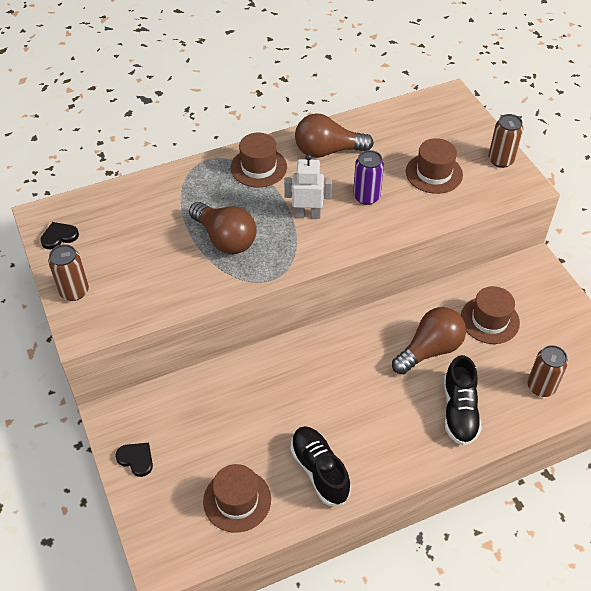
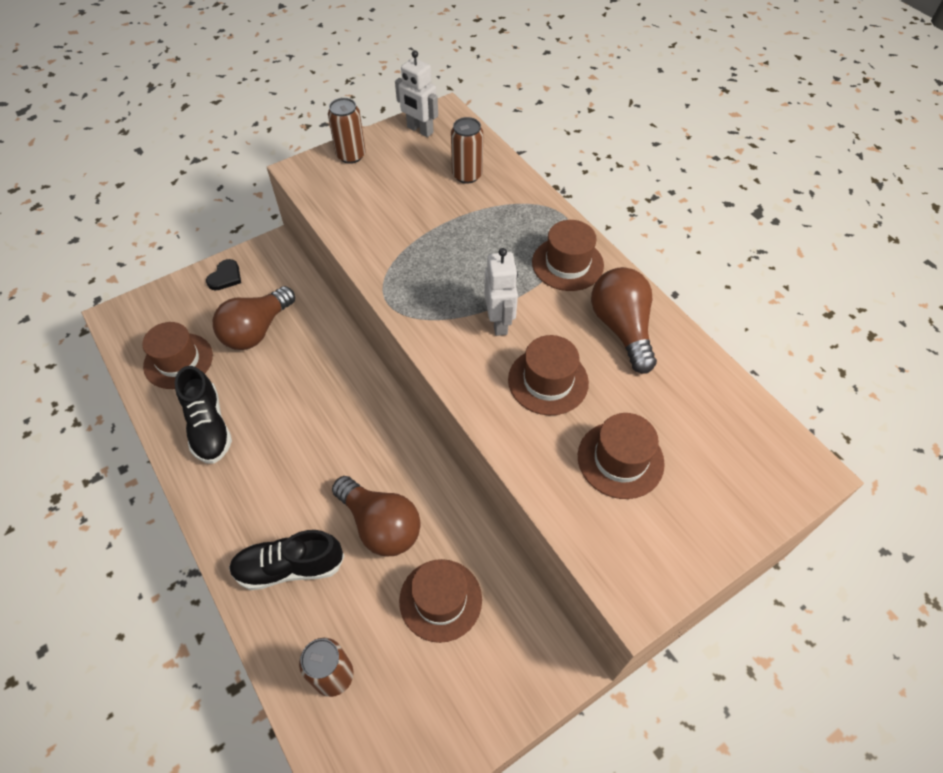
camera: 80 degrees right, 5 degrees up
(59, 236) = (420, 130): black heart -> white robot
(225, 239) = (442, 253): brown light bulb -> brown light bulb (257, 330)
(319, 471) = (209, 426): black shoe -> black shoe turned 105 degrees clockwise
(366, 197) = (548, 381): purple can -> brown hat
(501, 160) = (683, 555): brown can -> brown can (467, 175)

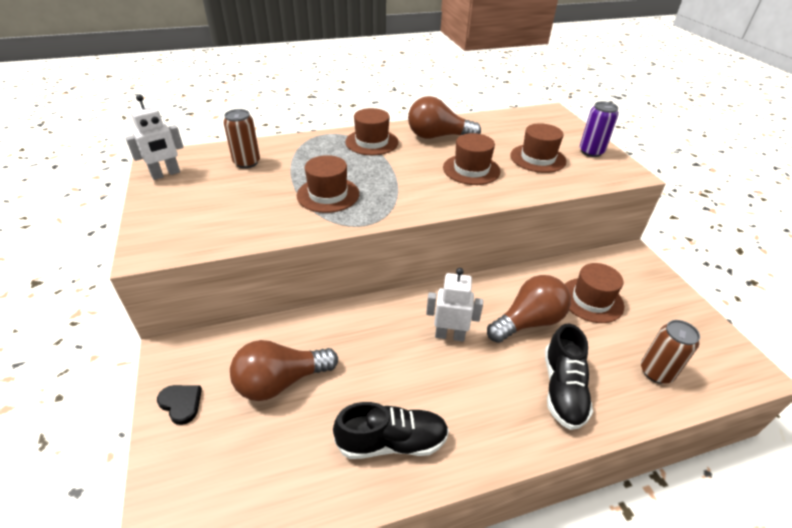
camera: 75 degrees left, 15 degrees down
(178, 361) = (284, 468): brown hat -> brown hat (328, 194)
(257, 330) = (281, 382): brown light bulb -> brown light bulb turned 105 degrees clockwise
(351, 155) = (158, 217): brown can -> none
(499, 322) = (411, 177): white robot -> white robot (449, 335)
(683, 537) = (591, 152): none -> purple can

